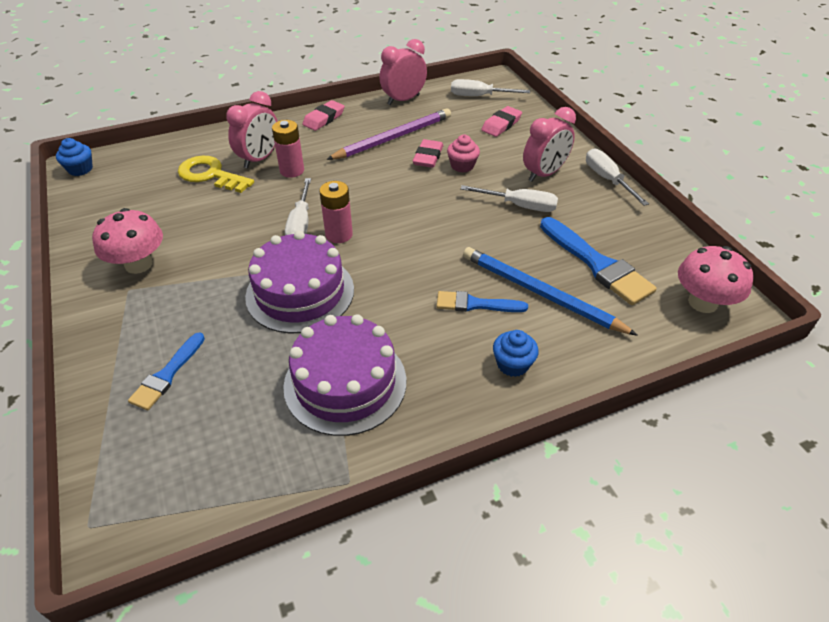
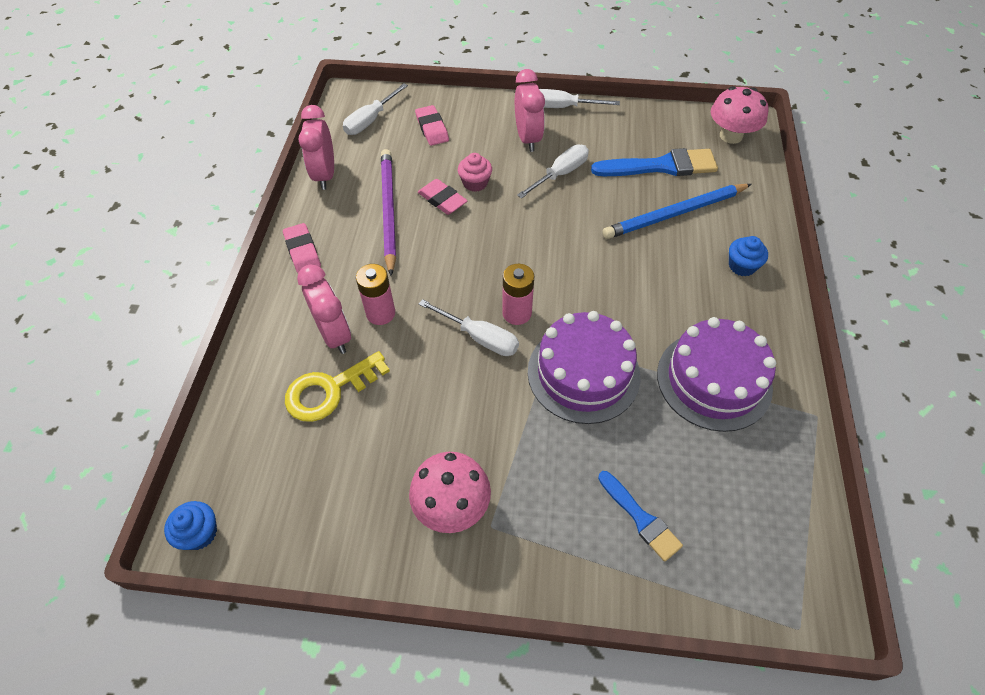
camera: 60 degrees left, 10 degrees up
(475, 304) = (666, 258): blue brush -> none

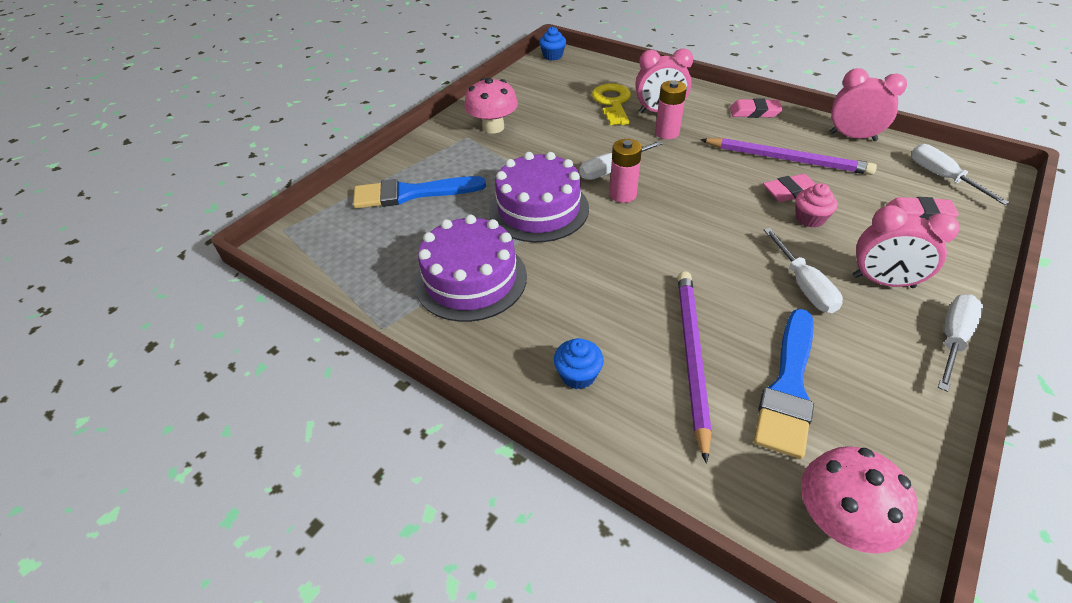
camera: 120 degrees right, 10 degrees down
(641, 518) = (411, 193): blue brush -> blue brush, size x1.66
(675, 214) = (691, 357): blue pencil -> purple pencil

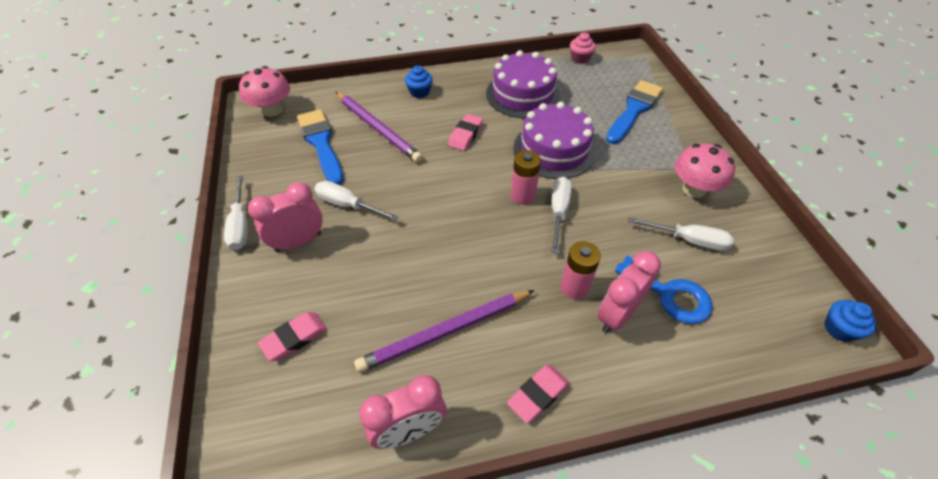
camera: 130 degrees right, 5 degrees up
(612, 103) = (669, 294): yellow key -> blue key
(790, 192) = (412, 288): pink eraser -> pink eraser (465, 135)
(809, 219) = (379, 267): pink cupcake -> pink cupcake (580, 58)
(942, 177) = (287, 420): white screwdriver -> white screwdriver (688, 240)

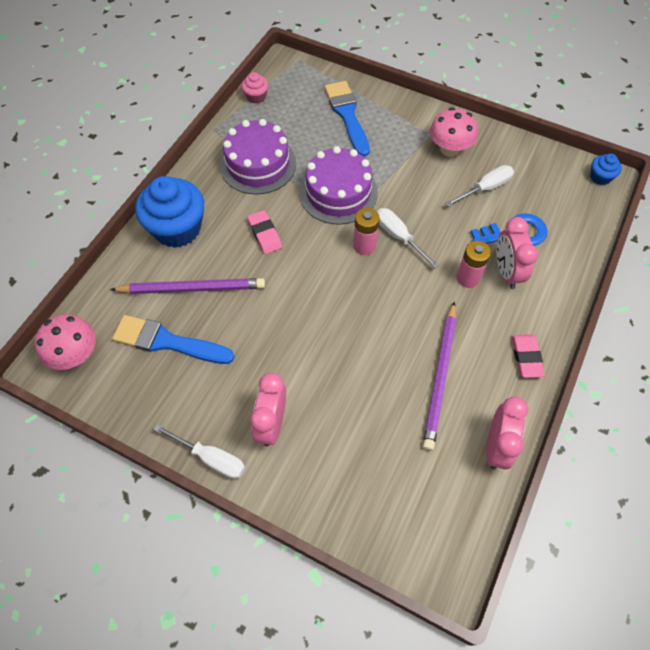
camera: 50 degrees left, 10 degrees up
(294, 338) = (366, 477): pink eraser -> none
(348, 205) = (264, 365): white screwdriver -> none
(419, 92) = (177, 228): blue cupcake -> blue cupcake, size x2.17

